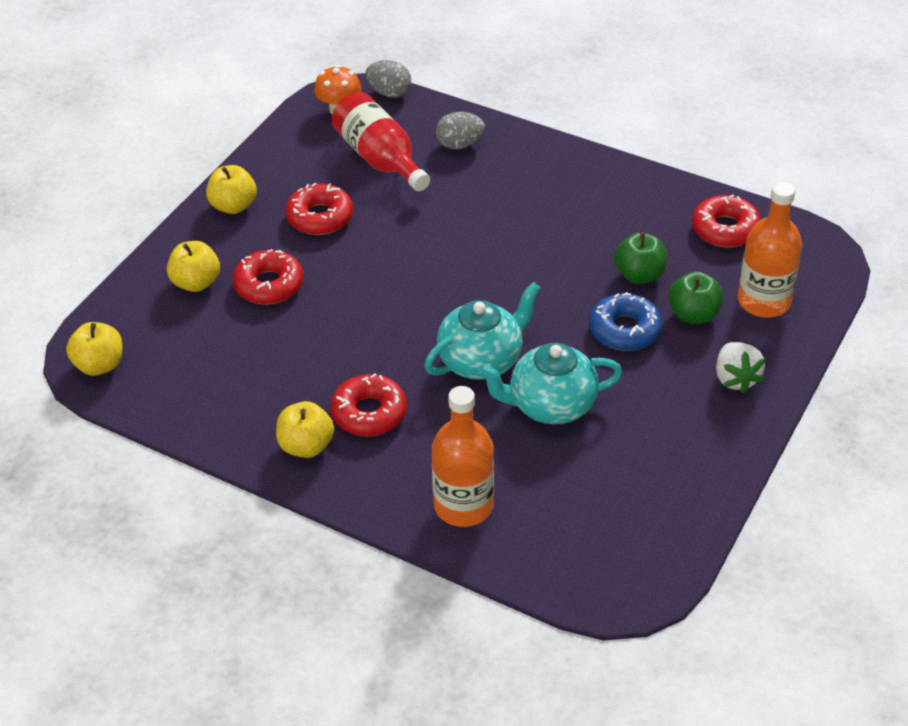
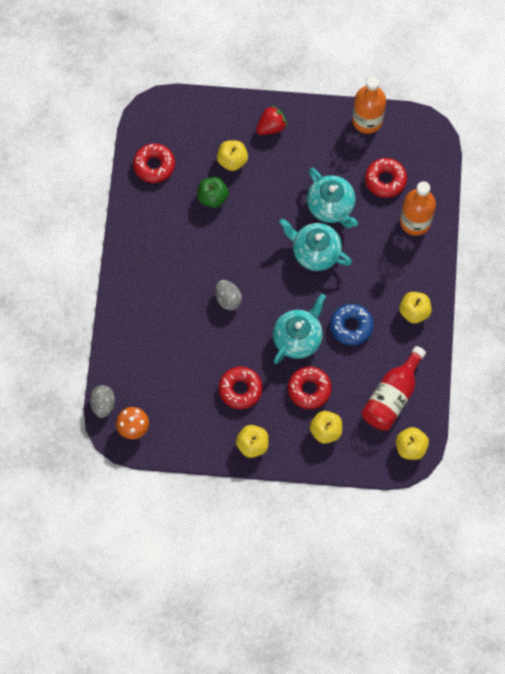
camera: 115 degrees left, 25 degrees up
(354, 298) = (298, 338): none -> turquoise teapot
(369, 413) = (378, 291): red donut -> red donut (385, 180)
(380, 159) = (172, 380): red bottle -> red bottle (392, 396)
(460, 145) = (138, 338): grey egg -> grey egg (228, 299)
(625, 330) = (259, 190): blue donut -> blue donut (351, 326)
(693, 315) = (232, 160): green apple -> yellow apple
(735, 378) = (271, 127): white strawberry -> red strawberry
(764, 301) = (206, 129): orange bottle -> orange bottle (367, 120)

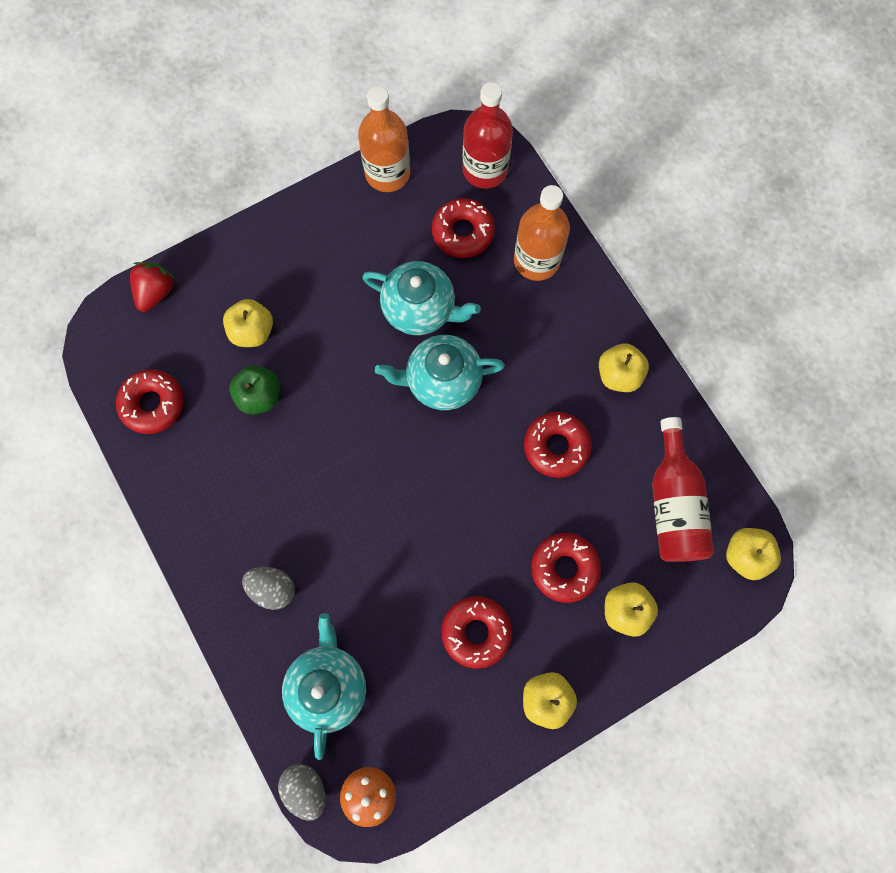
camera: 35 degrees left, 5 degrees up
(228, 299) = (374, 518): grey egg -> grey egg (273, 588)
(271, 127) = (273, 256): red strawberry -> red strawberry (156, 292)
(298, 338) = (501, 509): turquoise teapot -> turquoise teapot (328, 685)
(351, 326) = (556, 446): blue donut -> red donut
(424, 153) = (485, 170): none -> red bottle

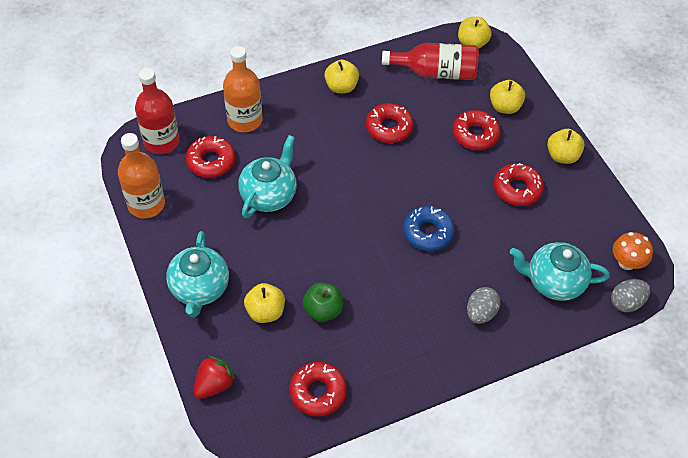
camera: 85 degrees left, 20 degrees down
(156, 292) = (214, 385): red strawberry -> red strawberry turned 105 degrees clockwise
(387, 513) = (428, 232): none -> blue donut
(442, 380) = (329, 188): turquoise teapot -> turquoise teapot (199, 289)

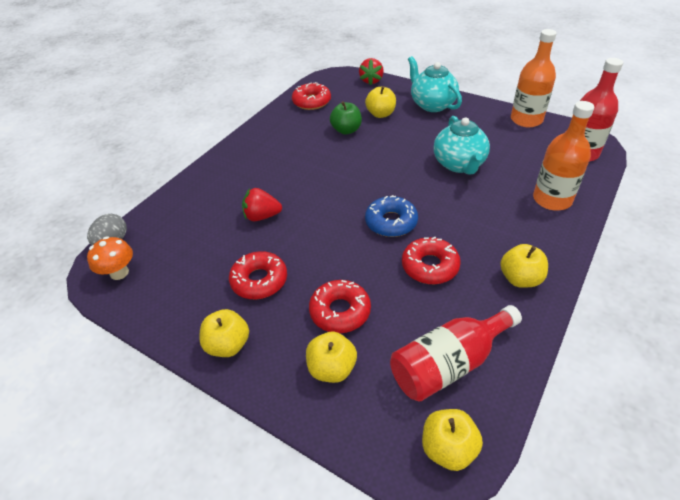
camera: 150 degrees right, 10 degrees down
(211, 161) = (528, 161): red donut -> none
(428, 232) = (315, 204): blue donut -> blue donut (391, 222)
(480, 313) = (235, 178): grey egg -> none
(481, 248) = (262, 216): none -> red strawberry
(553, 282) = (186, 224): turquoise teapot -> none

